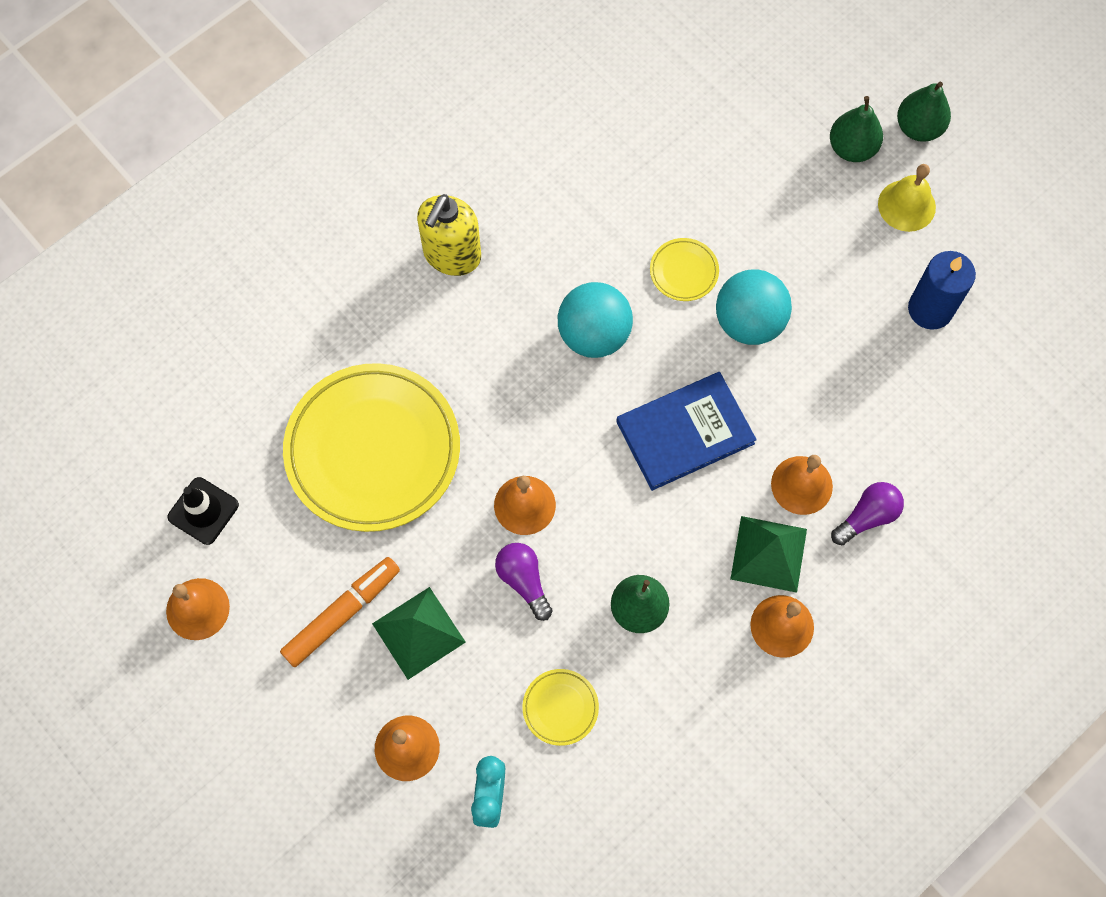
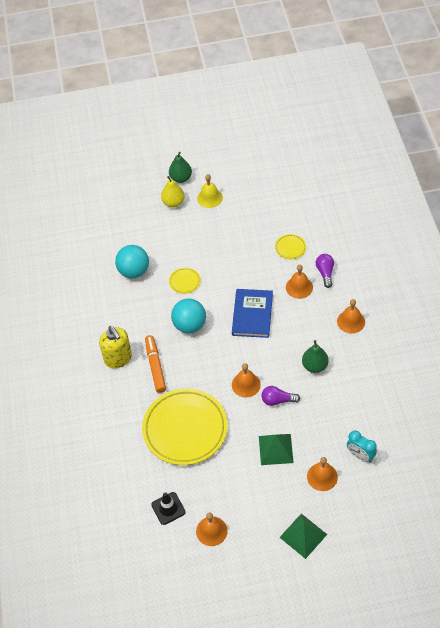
camera: 55 degrees left, 15 degrees down
(342, 614) = (249, 474): orange marker -> orange marker (155, 366)
(560, 708) = (338, 412): yellow plate -> yellow plate (290, 248)
(749, 322) = (221, 271): turquoise ball -> turquoise ball (134, 271)
(768, 554) = (319, 311): green pyramid -> green pyramid (303, 536)
(852, 148) = (173, 202): green pear -> yellow pear
(930, 309) = (256, 212): blue candle -> none

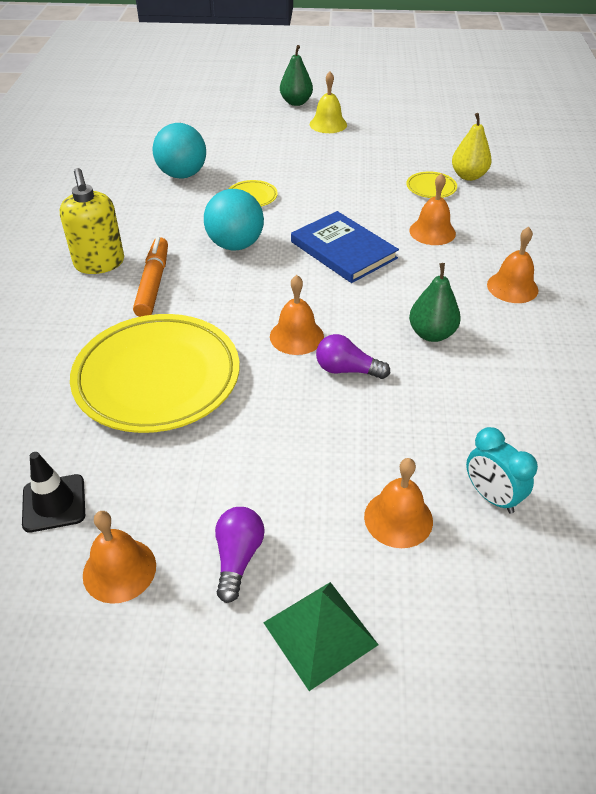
camera: 10 degrees right, 10 degrees down
(173, 202) = (275, 121): yellow pear -> yellow pear (468, 176)
(252, 314) = (343, 250): blue book -> blue book turned 60 degrees counterclockwise
(275, 449) = (316, 447): green pyramid -> none
(325, 273) = (480, 223): purple light bulb -> purple light bulb (238, 557)

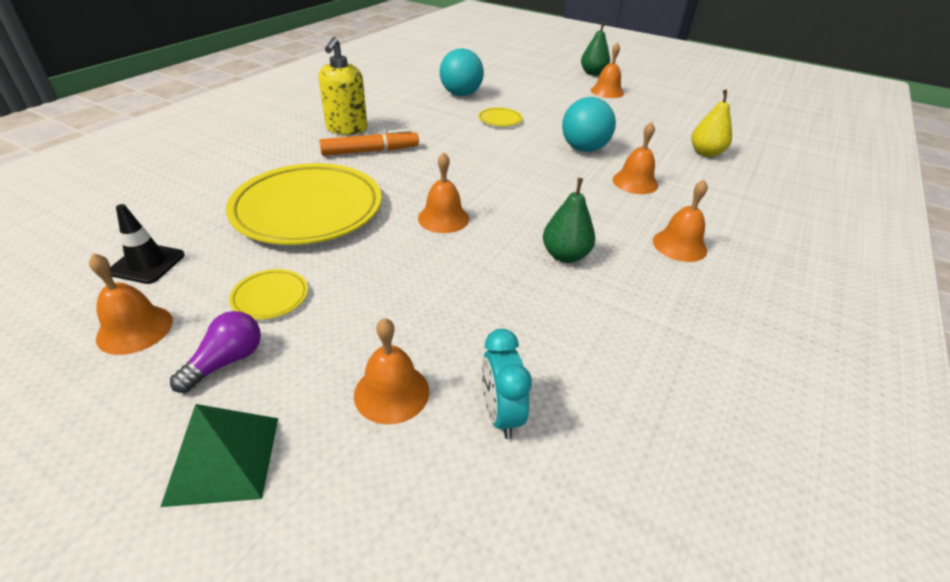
camera: 25 degrees right, 5 degrees down
(153, 284) = (370, 151): orange marker -> orange marker turned 45 degrees clockwise
(235, 245) = (456, 145): turquoise ball -> turquoise ball (583, 149)
(328, 124) = (607, 91): yellow bell -> orange bell
(343, 250) = (541, 172): blue book -> none
(347, 370) = (461, 256): purple light bulb -> none
(431, 188) = (661, 152): yellow plate -> yellow plate (270, 297)

